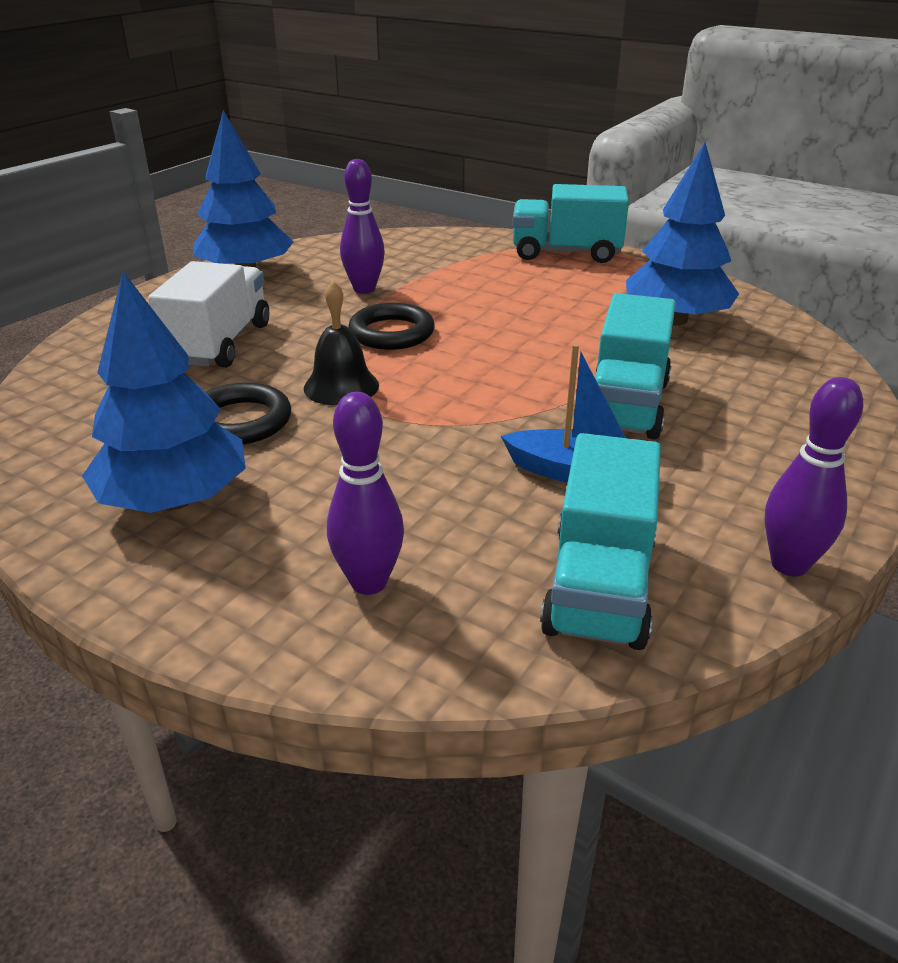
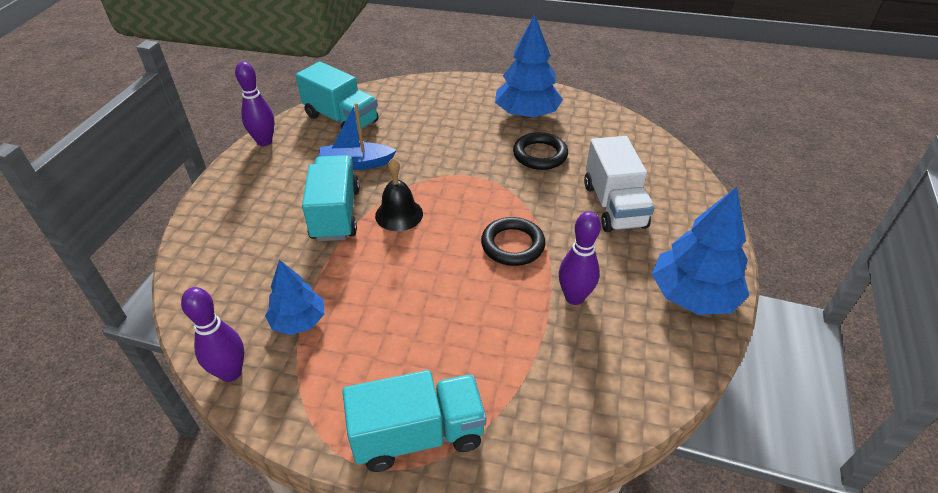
camera: 160 degrees right, 10 degrees up
(341, 386) = (508, 189): black bell -> black bell (399, 214)
(369, 582) = (427, 103): purple bowling pin -> purple bowling pin (231, 373)
(599, 586) = (341, 119): turquoise truck -> turquoise truck turned 135 degrees clockwise
(676, 320) = (298, 321): blue tree -> blue tree, size x0.61

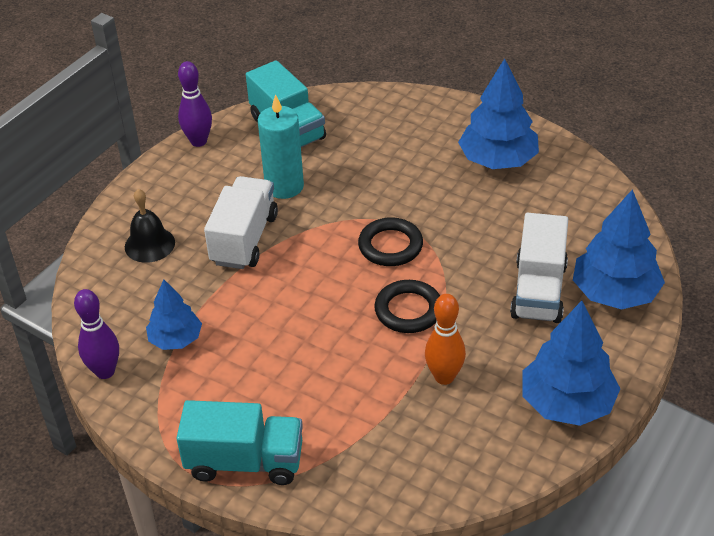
camera: 20 degrees right, 0 degrees up
(335, 214) = (244, 239): turquoise truck -> white truck
(356, 164) = (284, 186): blue boat -> turquoise candle
(399, 214) = (307, 253): black bell -> black bell (149, 244)
(540, 155) = (487, 214): black ring -> black ring (390, 246)
(574, 297) = (444, 377): purple bowling pin -> orange bowling pin
(675, 195) = (615, 293): none -> blue tree

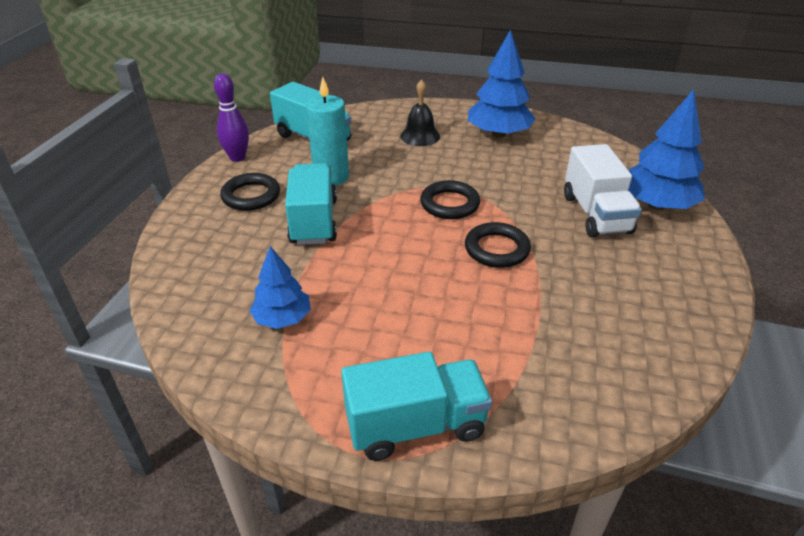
camera: 20 degrees left, 5 degrees down
(105, 371) = (215, 366): purple bowling pin -> none
(149, 244) = (221, 241): black bell -> black bell (420, 136)
(195, 195) = (251, 196): none -> black ring
(244, 239) = (314, 221): white truck -> turquoise truck
(444, 377) = (565, 297): orange bowling pin -> none
(567, 403) = (687, 295): blue tree -> none

